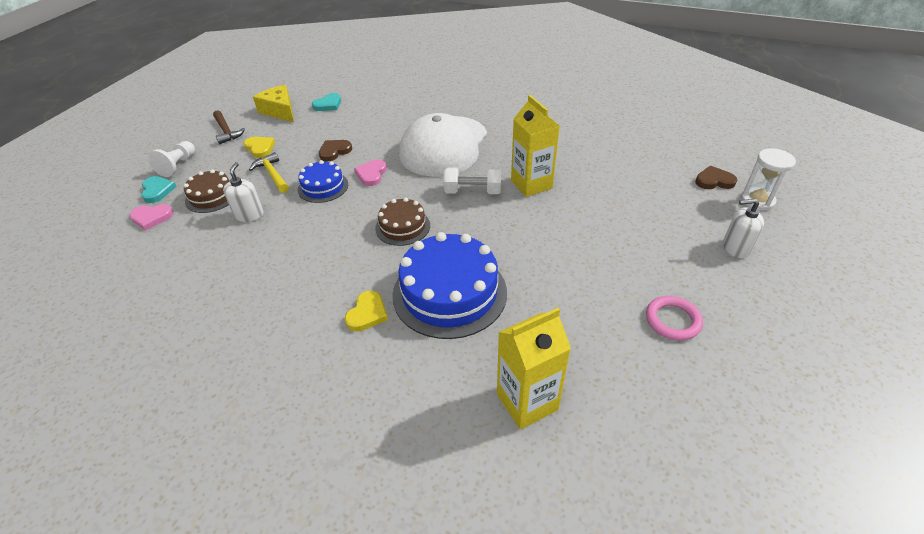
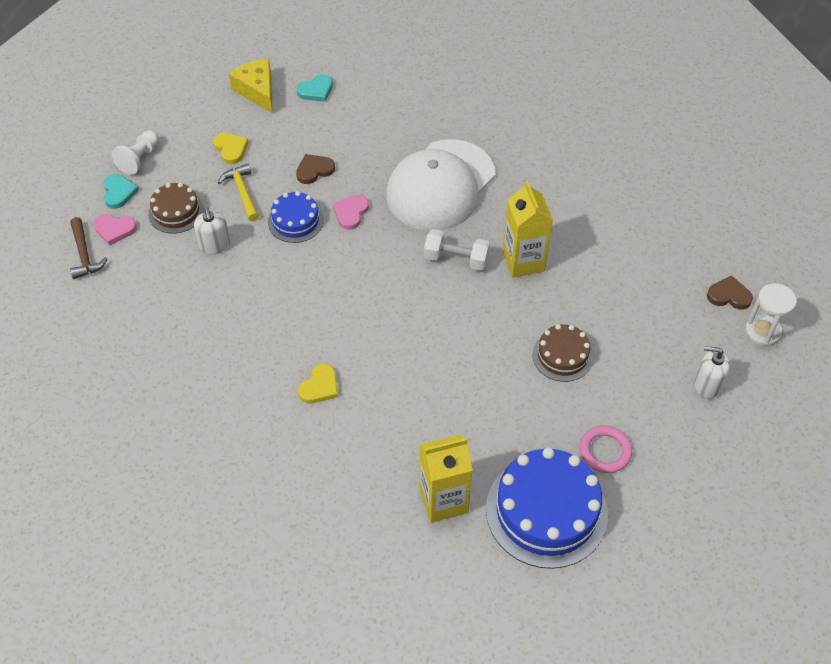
camera: 10 degrees right, 10 degrees up
(226, 131) = (194, 114): brown hammer -> brown hammer (84, 255)
(249, 215) = (215, 245): white soap dispenser -> white soap dispenser turned 150 degrees clockwise
(402, 227) = (371, 291): brown cake -> brown cake (562, 356)
(449, 293) = (402, 380): blue cake -> blue cake (546, 511)

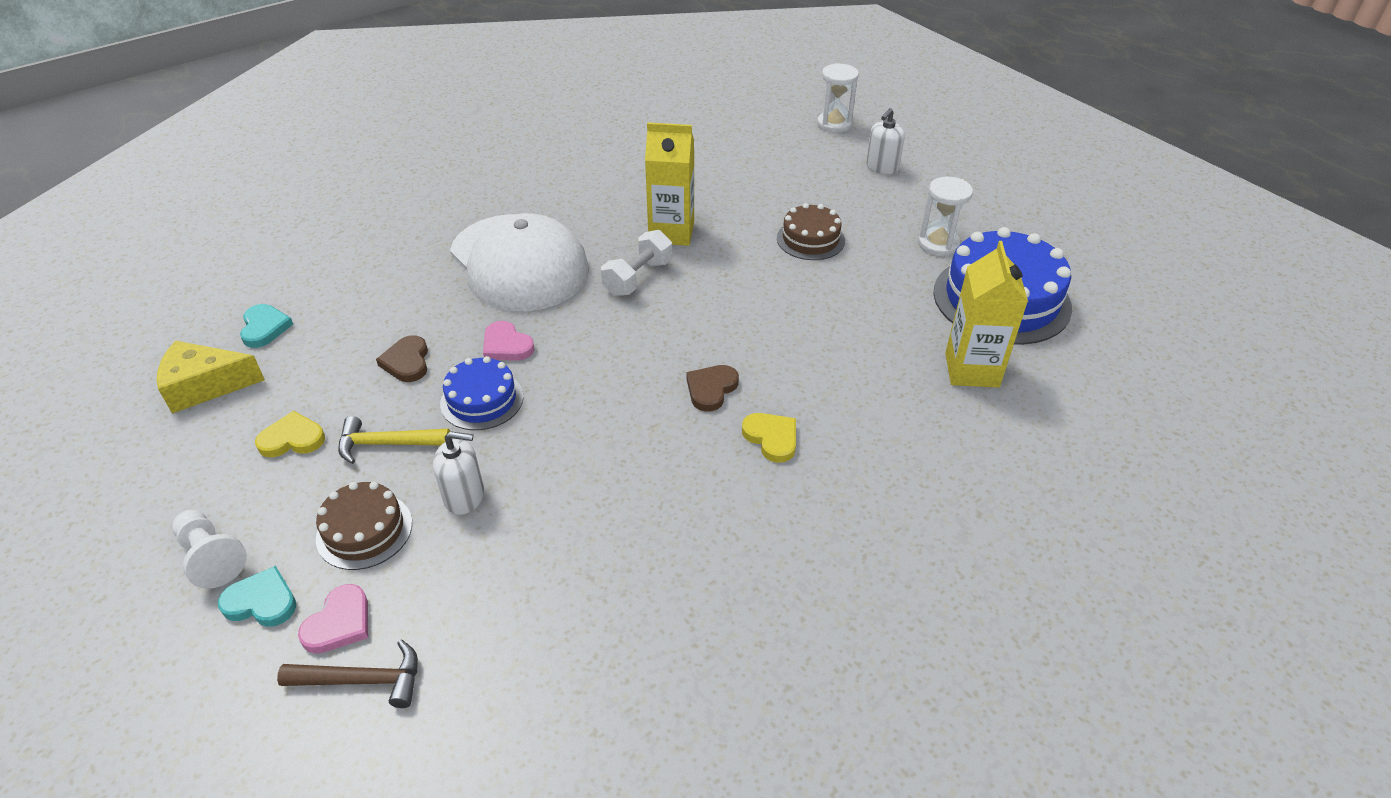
camera: 70 degrees left, 10 degrees down
(605, 451) = (938, 244): pink ring -> white hourglass
(729, 295) = (785, 129): brown heart -> brown heart (711, 389)

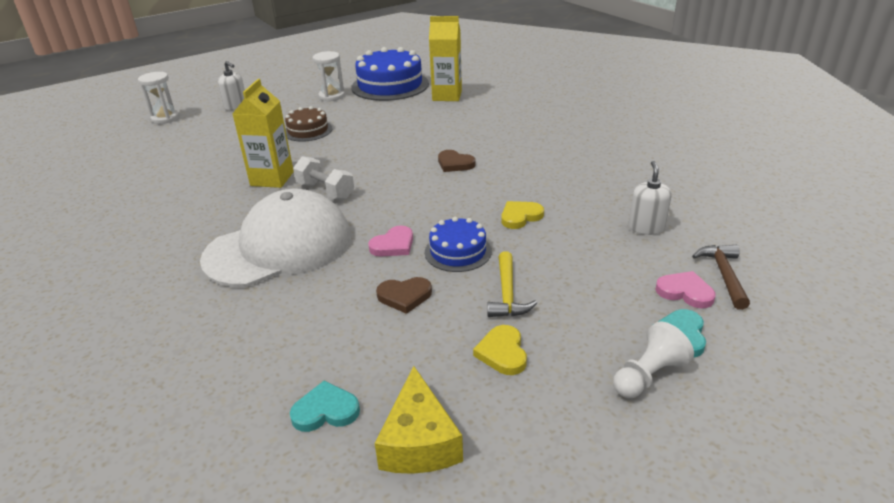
camera: 85 degrees left, 10 degrees down
(364, 530) = (600, 293): brown cake -> none
(464, 496) = (559, 250): white soap dispenser -> white soap dispenser (646, 227)
(771, 438) = (499, 146): yellow heart -> yellow heart (520, 217)

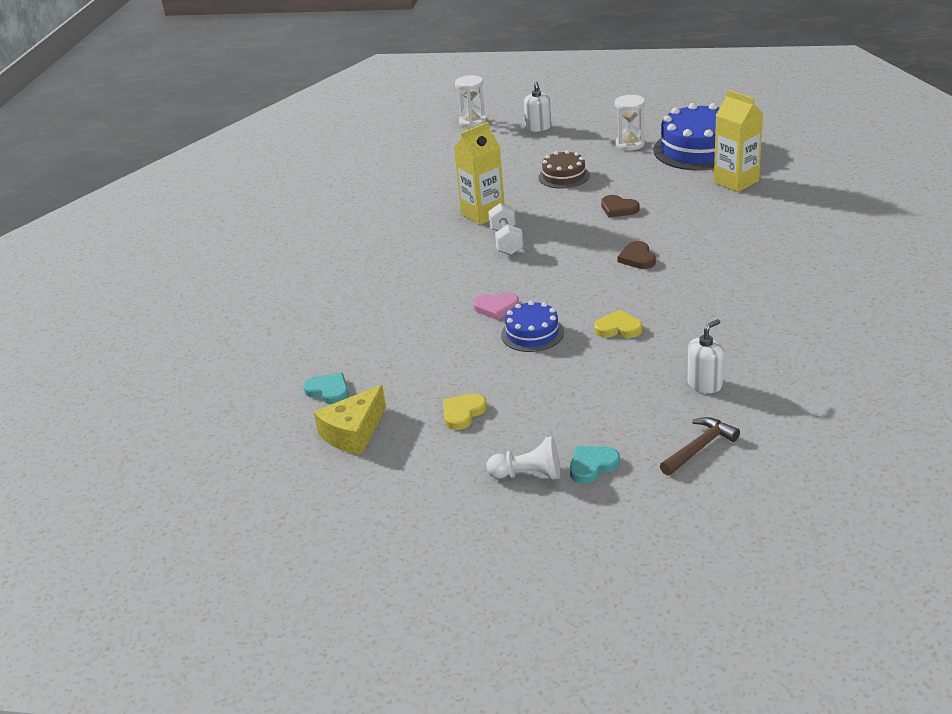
camera: 45 degrees right, 0 degrees up
(279, 247) = (423, 274): white cap -> none
(404, 296) = (455, 347): brown heart -> brown heart (618, 209)
(507, 294) = (520, 379): yellow hammer -> none
(685, 292) = (646, 443): pink heart -> none

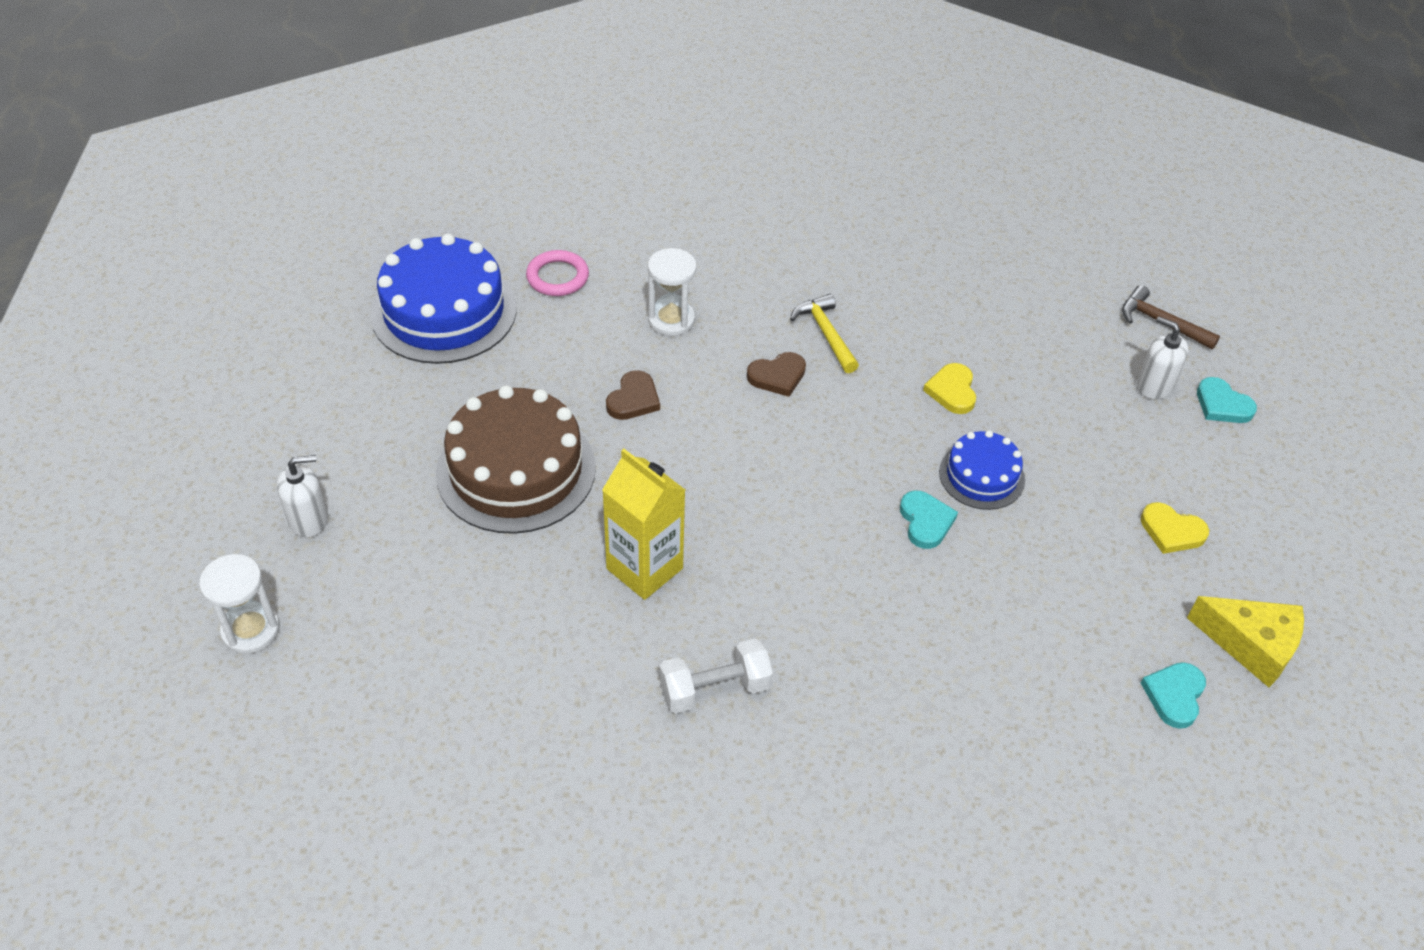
camera: 105 degrees left, 15 degrees up
(496, 307) = (925, 521): pink heart -> turquoise heart
(506, 241) = (736, 527): white dumbbell -> white dumbbell (714, 689)
(528, 474) = (1258, 457): white pawn -> none
(564, 176) = (516, 470): brown cake -> brown cake, size x1.83
(630, 144) = (408, 391): white hourglass -> white hourglass (671, 320)
(681, 278) = (825, 333): none -> yellow hammer
(704, 384) = (1049, 317): white soap dispenser -> white soap dispenser (1154, 385)
(736, 181) = (557, 277): yellow carton -> pink ring

